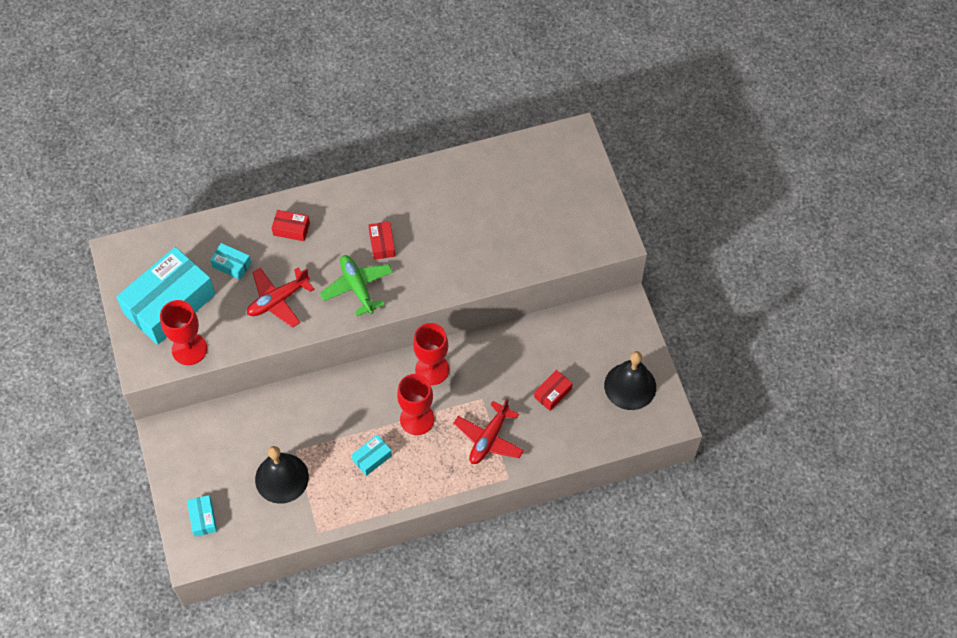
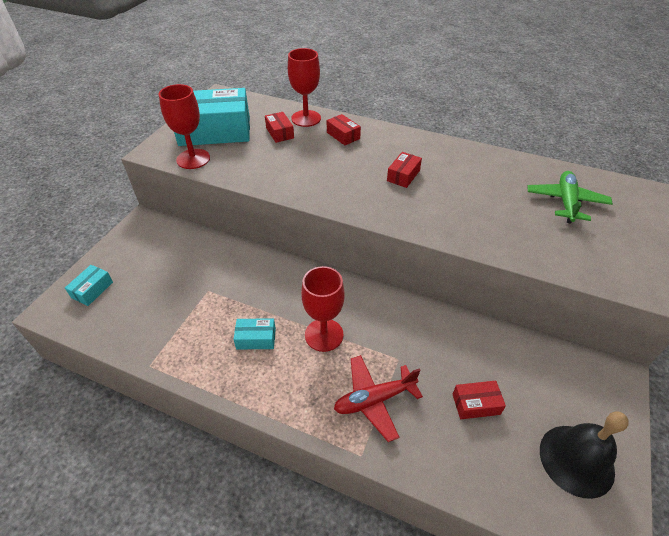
camera: 40 degrees right, 15 degrees down
(231, 265) = (280, 133): turquoise box -> red box
(278, 300) = (286, 166): red plane -> none
(281, 478) = (175, 302): black bell -> none
(357, 287) = (354, 190): green plane -> green plane (566, 202)
(432, 369) = (373, 305): red goblet -> red goblet (306, 118)

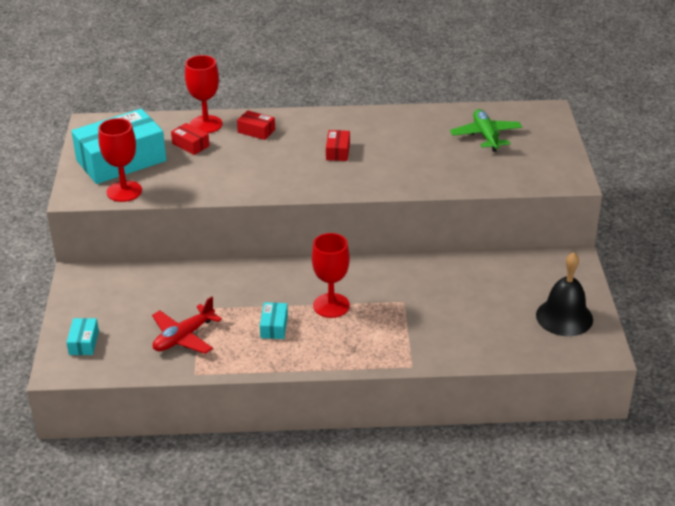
camera: 25 degrees left, 10 degrees down
(256, 338) = (274, 326): turquoise box -> turquoise box turned 60 degrees counterclockwise
(374, 400) = (401, 332): red plane -> red plane (184, 337)
(476, 404) = (479, 309): red box -> none

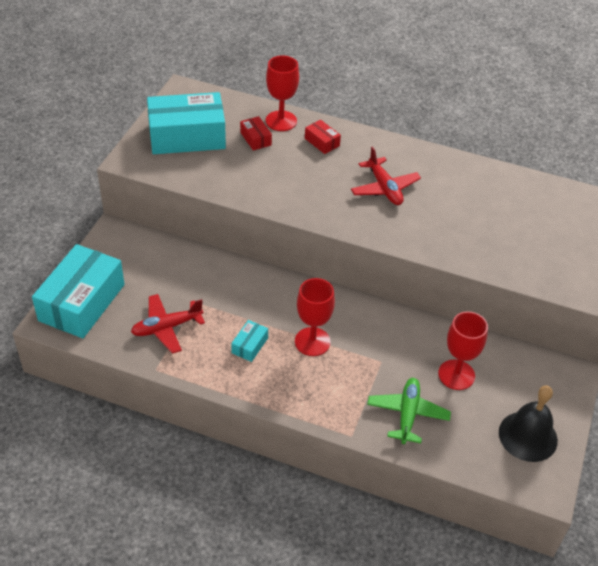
camera: 20 degrees right, 10 degrees up
(84, 343) = (82, 302): turquoise box -> turquoise box, size x2.34
(124, 191) = (172, 169): red goblet -> red goblet (456, 375)
(338, 151) = (384, 188): red box -> red plane
(485, 136) = (537, 216): green plane -> green plane (407, 414)

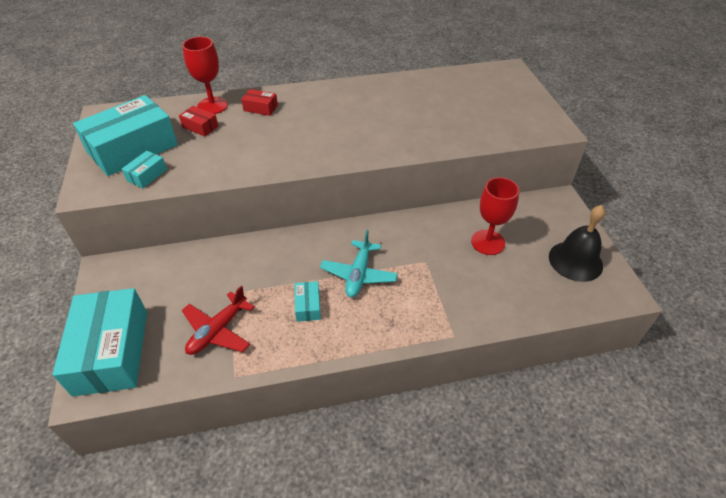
camera: 30 degrees left, 0 degrees up
(183, 167) = (147, 175): none -> turquoise box
(312, 341) = (358, 274): red goblet -> turquoise plane
(384, 188) = (340, 121): red plane -> none
(407, 414) = (480, 293): green plane -> none

